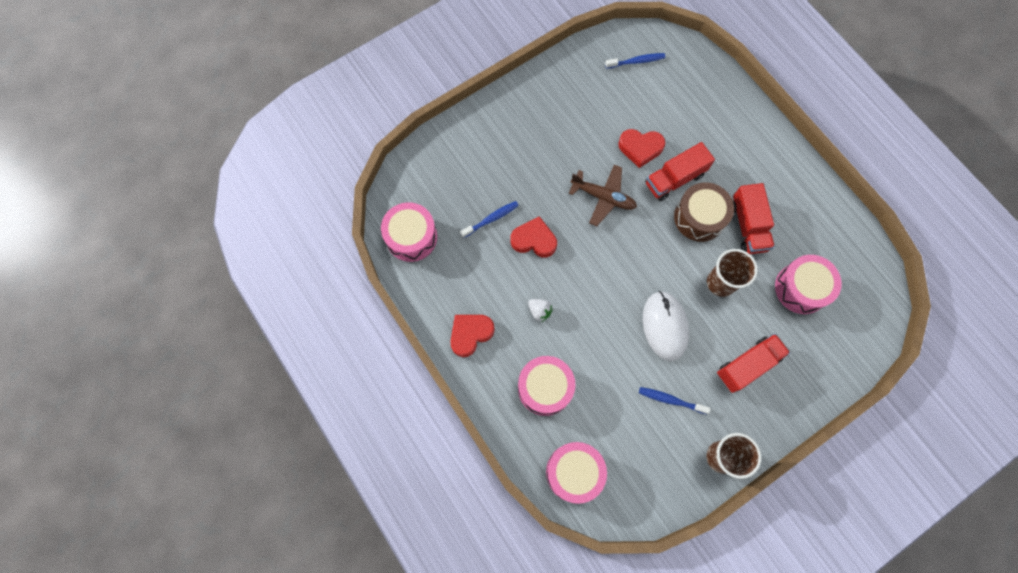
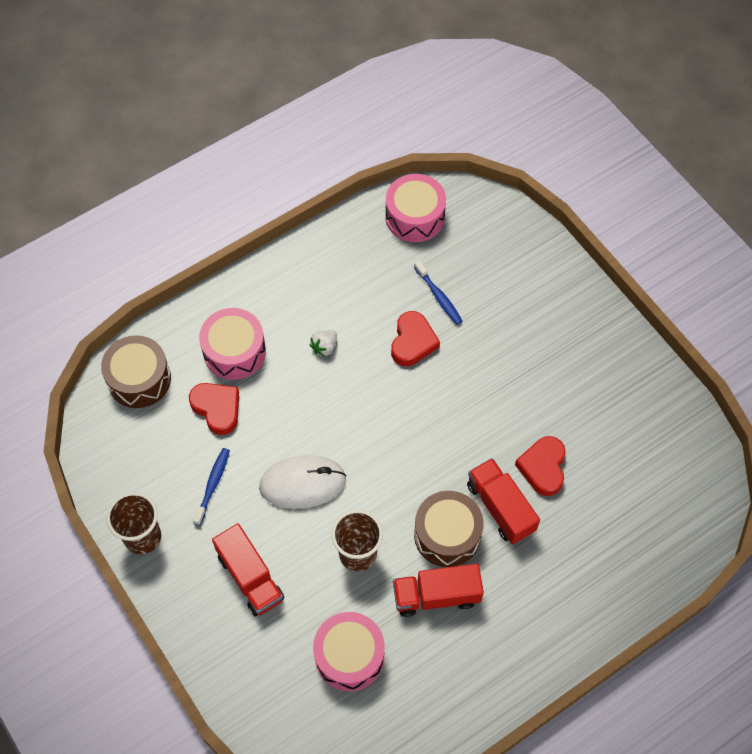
camera: 90 degrees right, 10 degrees down
(470, 334) = (299, 277): red heart -> red heart (217, 409)
(574, 472) = (139, 379): pink drum -> brown drum
(603, 197) = (471, 420): brown plane -> none
(636, 61) = (675, 469): blue toothbrush -> none

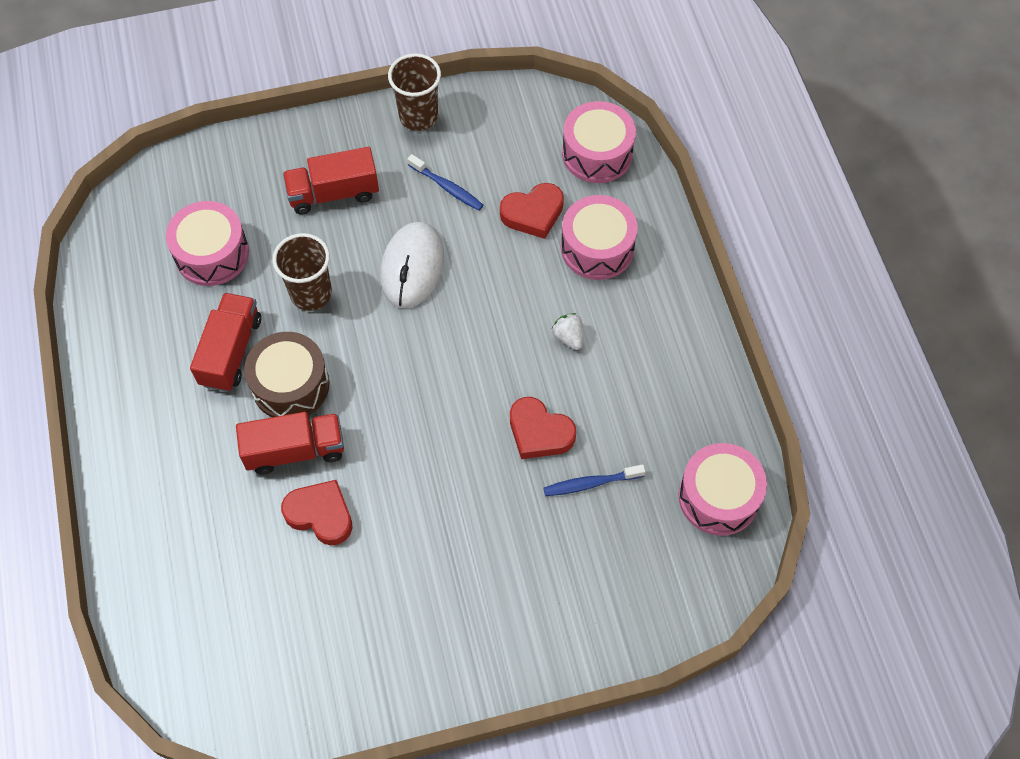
camera: 110 degrees right, 0 degrees up
(139, 379) = (597, 153): brown drum -> pink drum

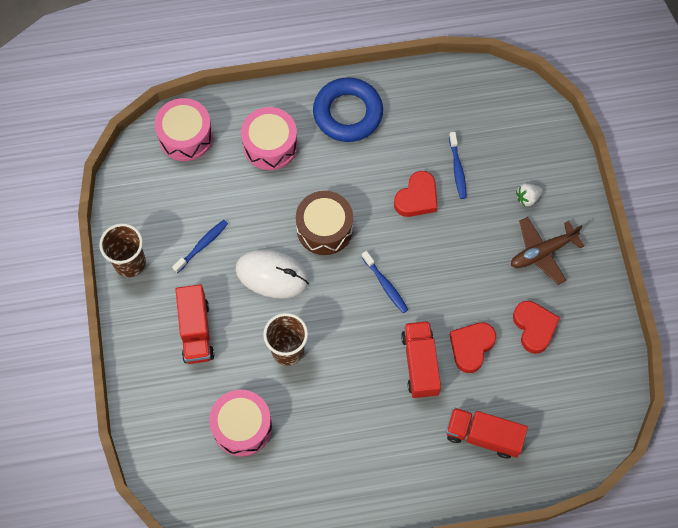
camera: 85 degrees left, 5 degrees up
(231, 351) = (333, 411): red truck -> red truck (483, 436)
(290, 385) = (366, 366): brown drum -> brown drum (324, 229)
(406, 401) = (385, 285): none -> blue toothbrush
(469, 607) = (542, 252): none -> brown plane
(533, 213) = (234, 186): red heart -> red heart (534, 327)
(568, 337) = (343, 172): white strawberry -> white strawberry (527, 198)
(659, 336) = (348, 113): none -> blue ring
(718, 497) = (471, 93): pink drum -> none

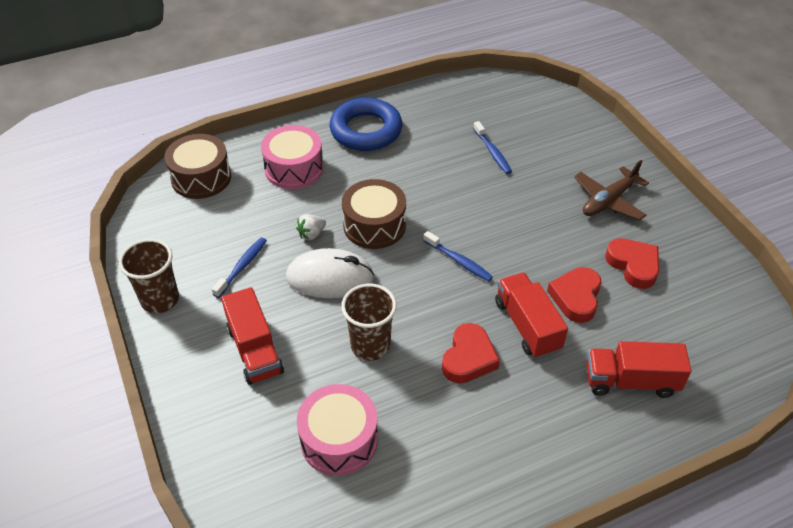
camera: 15 degrees left, 20 degrees down
(185, 136) = (201, 178): pink drum -> brown drum
(417, 198) = (462, 182): red heart -> red heart (468, 358)
(527, 198) = (572, 161): white strawberry -> white strawberry (311, 234)

